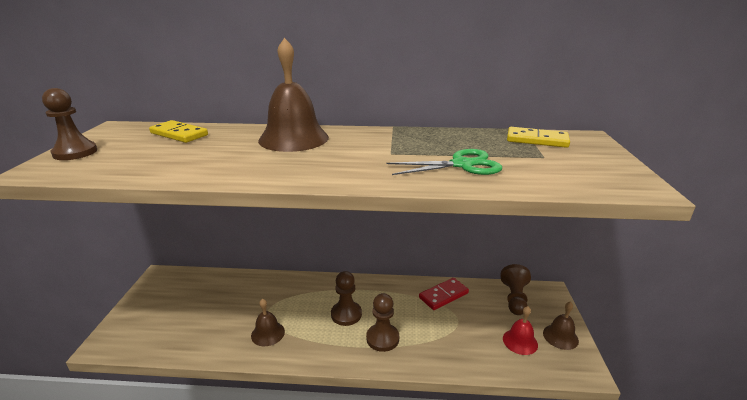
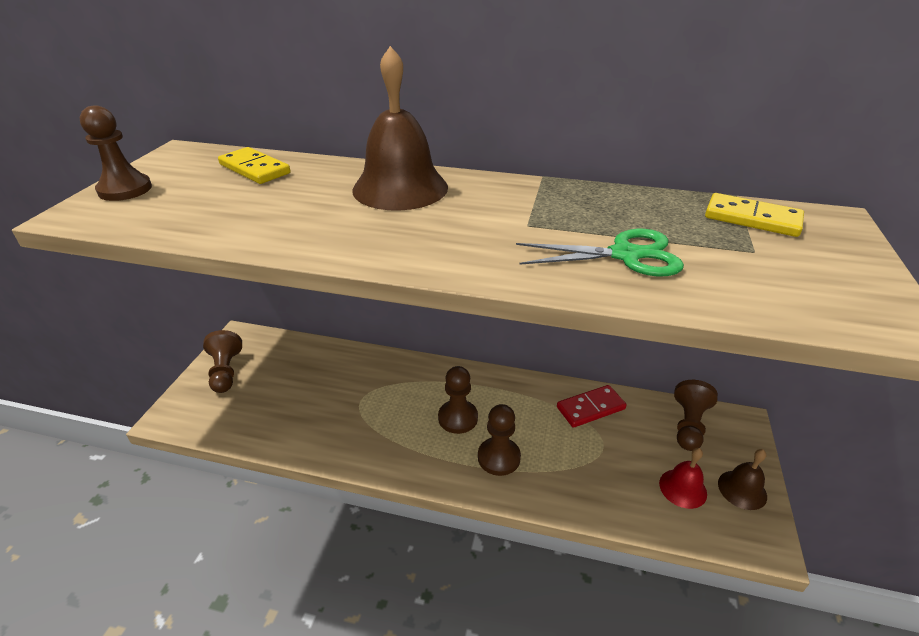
camera: 10 degrees right, 10 degrees up
(151, 303) = (225, 372): none -> brown pawn
(268, 333) = (357, 430): brown bell -> none

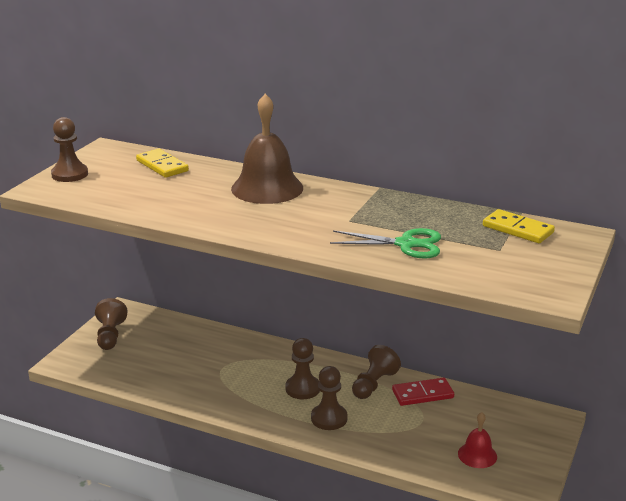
camera: 10 degrees right, 10 degrees down
(688, 425) = (506, 415): brown pawn -> brown pawn (373, 384)
(742, 489) = (528, 461): brown bell -> none

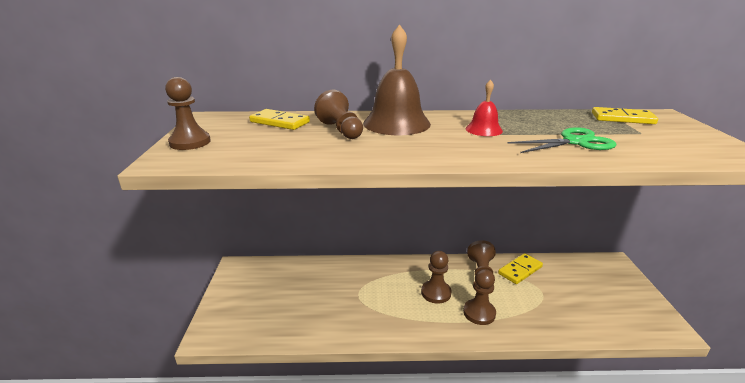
camera: 25 degrees left, 0 degrees up
(110, 335) = (239, 293): brown pawn -> brown pawn (341, 130)
(422, 394) = (520, 270): red domino -> yellow domino
(477, 455) = (605, 308): red bell -> red bell (483, 129)

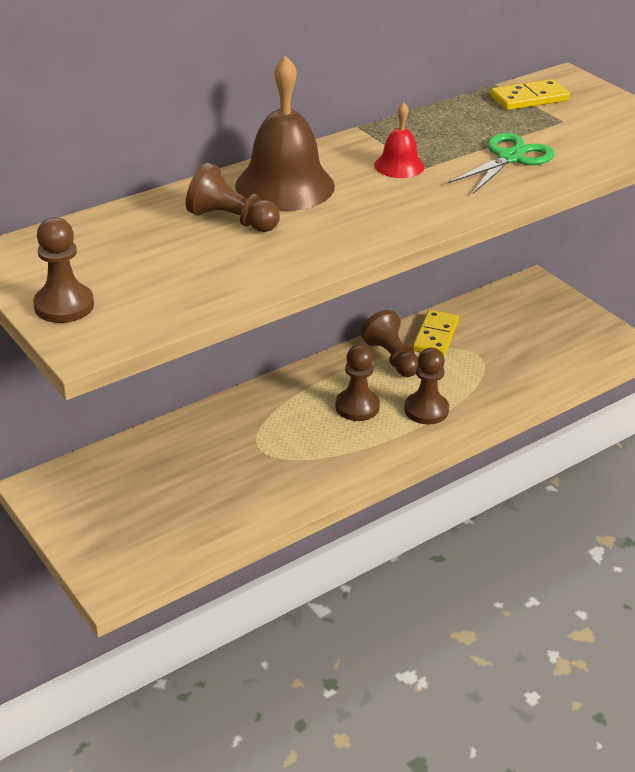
camera: 35 degrees left, 10 degrees up
(280, 122) = (127, 231): yellow domino -> none

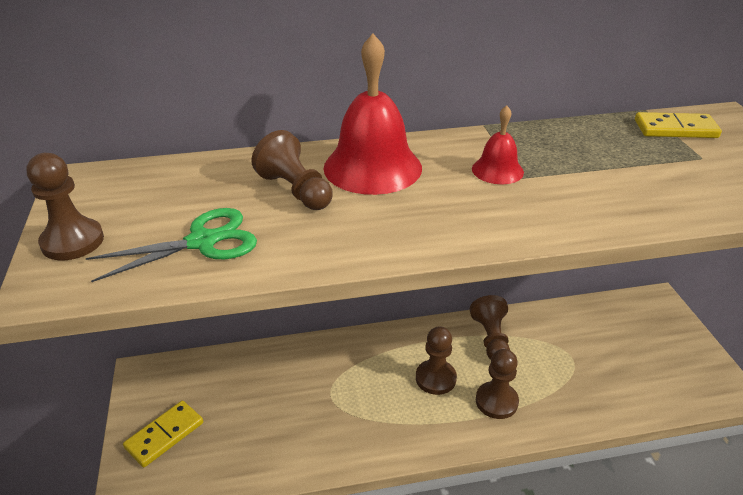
camera: 25 degrees right, 0 degrees up
(285, 185) = (372, 167): brown bell -> red bell
(435, 336) = (541, 328): yellow domino -> yellow domino (165, 435)
(510, 158) = (621, 185): green scissors -> green scissors (202, 242)

